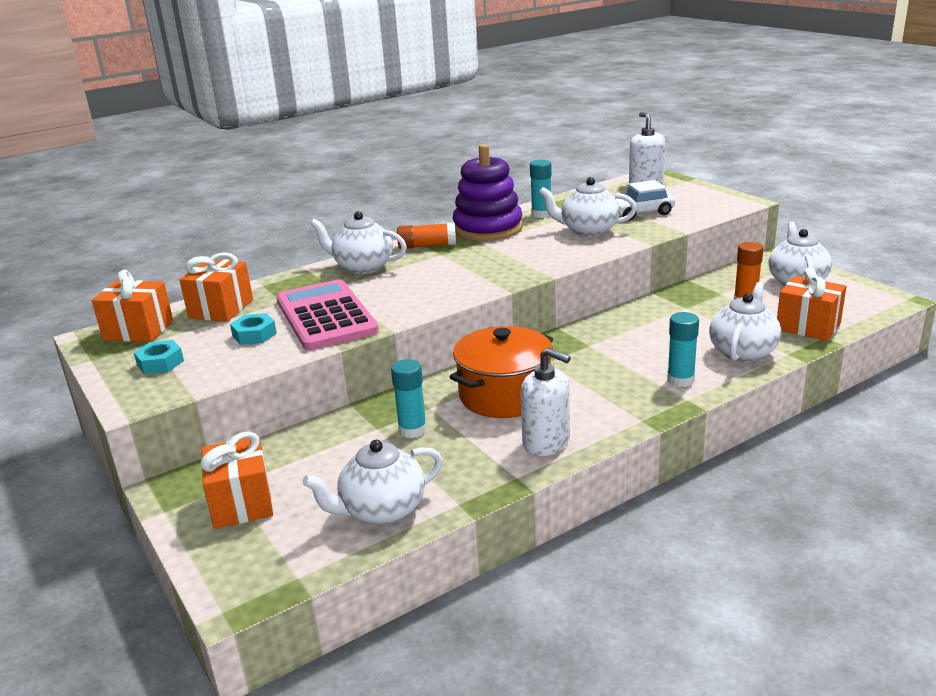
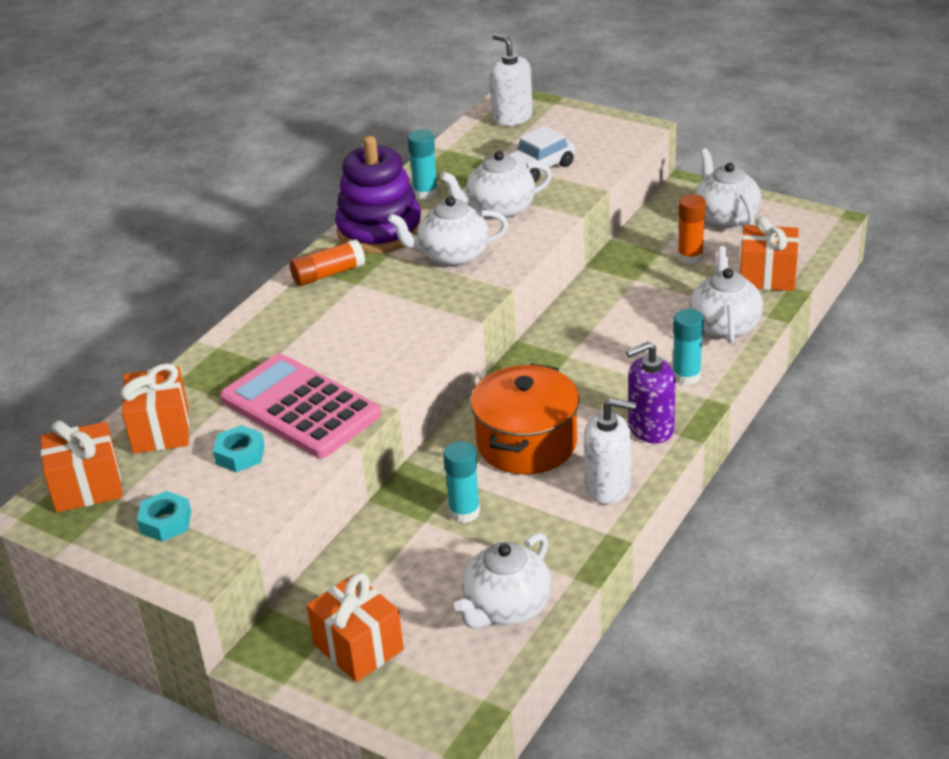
camera: 25 degrees left, 10 degrees up
(363, 267) = (278, 325): white teapot -> white teapot (452, 256)
(619, 409) = (650, 428): none -> purple soap dispenser

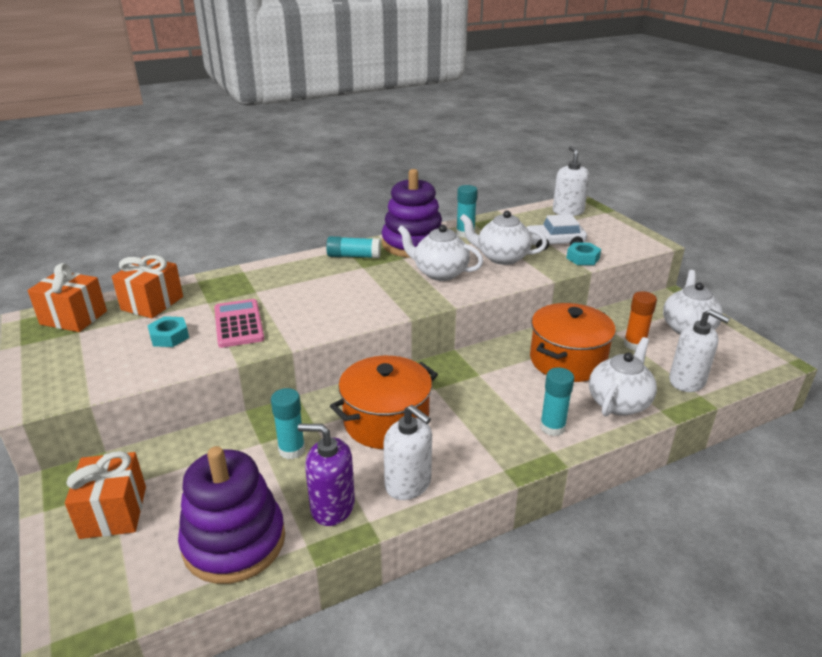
camera: 30 degrees right, 5 degrees down
(165, 522) = (77, 357): turquoise nut -> turquoise nut (583, 258)
(300, 407) = (238, 324): pink calculator -> pink calculator, size x0.65
(328, 274) = (354, 256): orange glue stick -> turquoise glue stick
(506, 608) = (234, 541): white teapot -> purple stacking toy
(641, 302) = (567, 360): none -> orange pot
(650, 428) = (486, 454): purple soap dispenser -> purple soap dispenser (332, 506)
(767, 276) = (687, 381): orange gift -> white soap dispenser

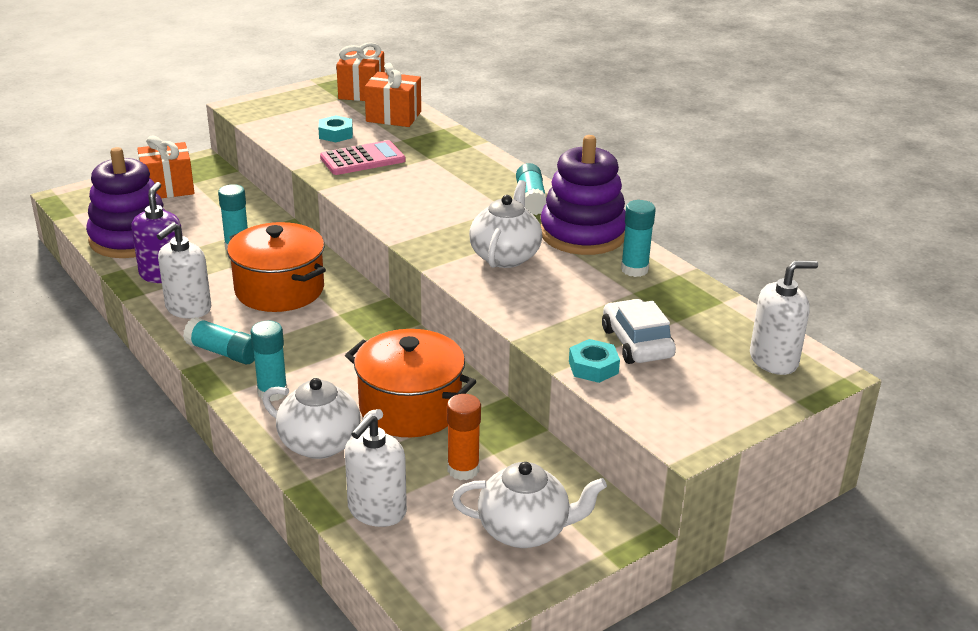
camera: 80 degrees right, 0 degrees up
(491, 457) = (223, 352): none -> turquoise glue stick
(501, 257) = (567, 299): white teapot -> none

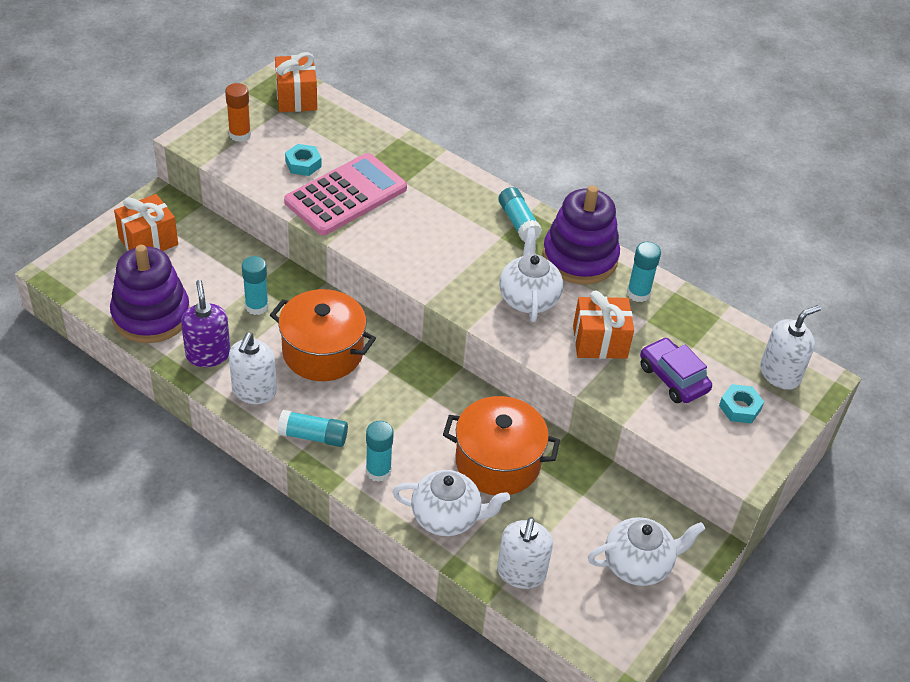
camera: 20 degrees left, 15 degrees up
(362, 159) = (346, 195): pink calculator -> pink calculator, size x1.54
(393, 117) = (344, 129): orange gift -> orange gift (599, 342)
(463, 469) = (567, 516): orange glue stick -> orange glue stick (240, 134)
(593, 367) = (651, 412): turquoise nut -> turquoise nut (739, 408)
(637, 343) = (673, 378): white car -> purple car

